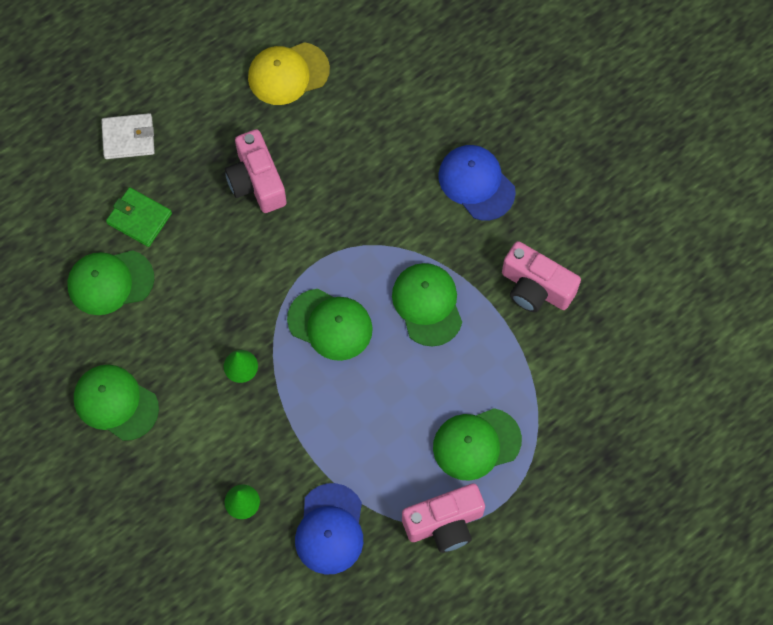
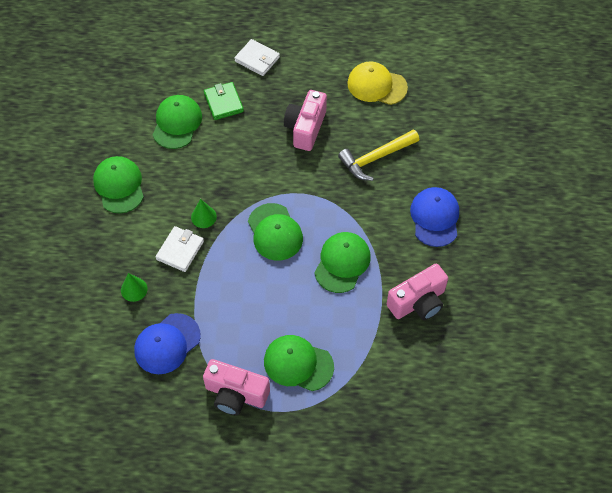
camera: 40 degrees right, 10 degrees down
(110, 282) = (177, 123): green cap -> green cap turned 75 degrees clockwise
(250, 422) = (180, 250): none -> white wallet
(361, 161) = (376, 158): none -> yellow hammer
(535, 288) = (418, 302): pink camera -> pink camera turned 105 degrees counterclockwise

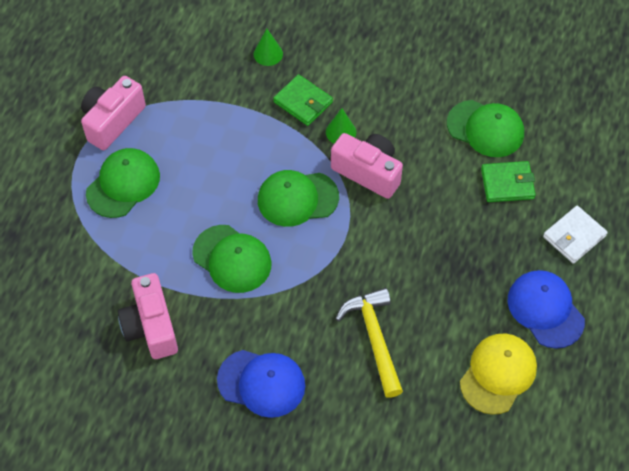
camera: 105 degrees right, 0 degrees up
(119, 186) = (407, 59): green cap -> none
(167, 344) = (193, 72): blue cap -> blue cap (545, 310)
(180, 250) = (303, 102): white wallet -> green wallet
(305, 128) = (444, 267): pink camera -> pink camera (368, 172)

